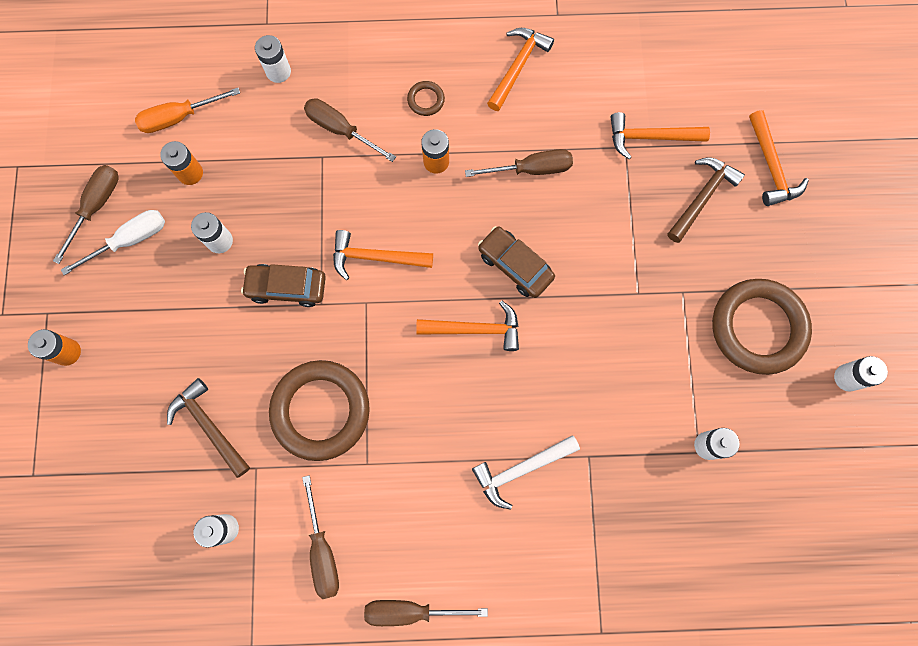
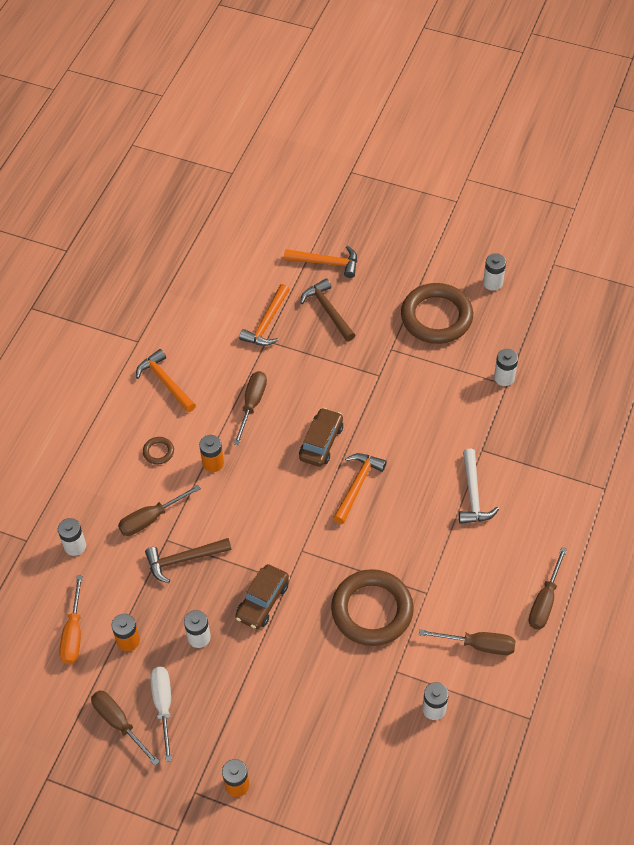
camera: 65 degrees left, 20 degrees down
(209, 426) = (349, 694): brown hammer -> brown hammer (184, 559)
(376, 257) = (269, 531): orange hammer -> none
(515, 265) = (321, 442): brown car -> brown car turned 135 degrees clockwise

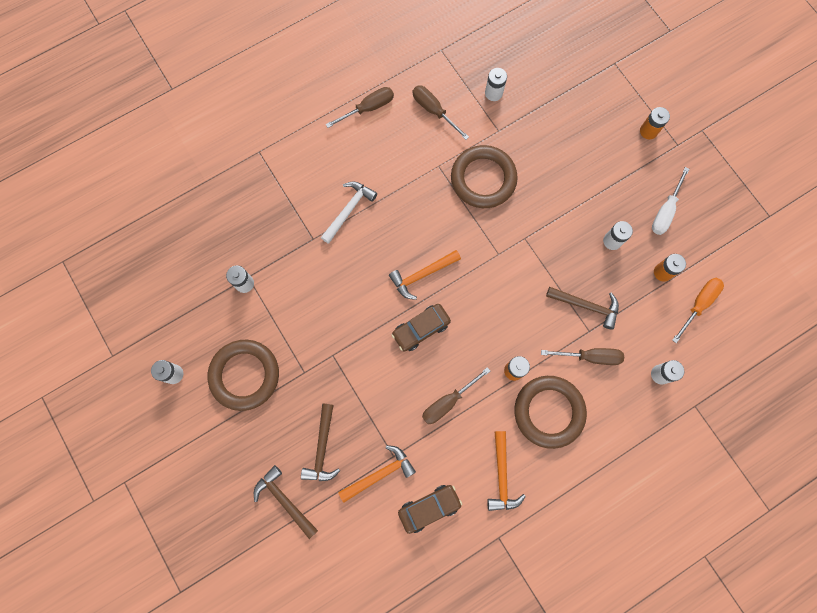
camera: 145 degrees left, 20 degrees up
(119, 723) = (702, 219): brown screwdriver -> none
(158, 452) = (549, 412): brown ring -> brown ring, size x2.42
(262, 601) = (551, 236): brown car -> brown car (429, 508)
(326, 263) = (285, 500): orange hammer -> brown hammer

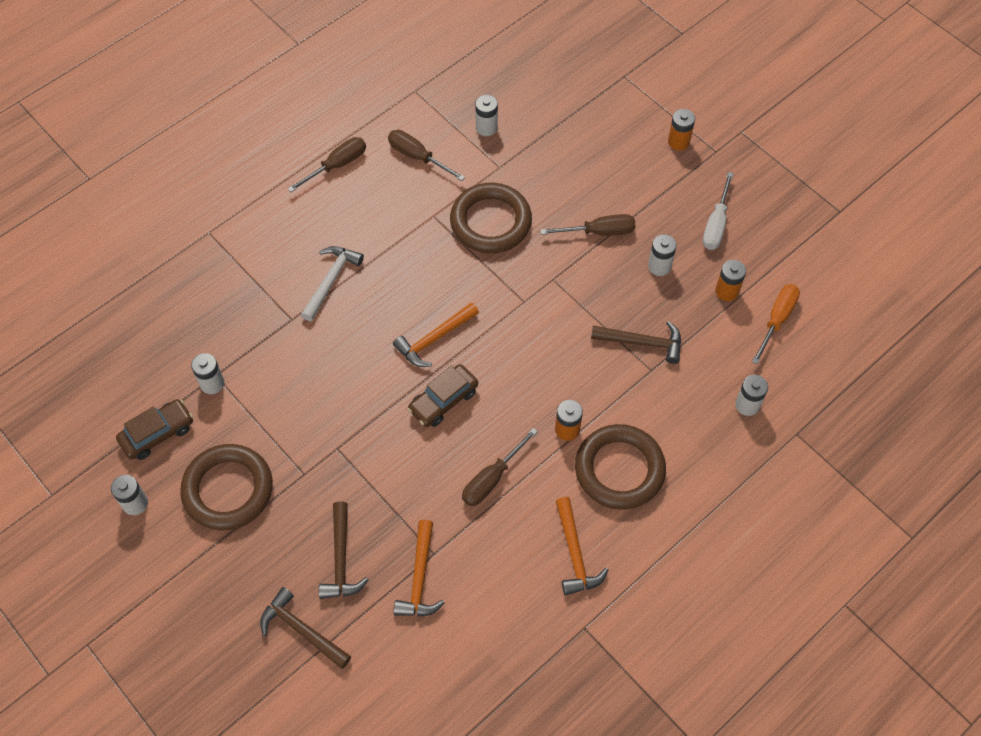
camera: 10 degrees left, 15 degrees down
(379, 474) = (420, 578): orange hammer -> orange hammer turned 135 degrees clockwise
(429, 508) = (490, 607): brown car -> brown car (157, 433)
(590, 356) = (658, 398): brown screwdriver -> brown screwdriver (599, 232)

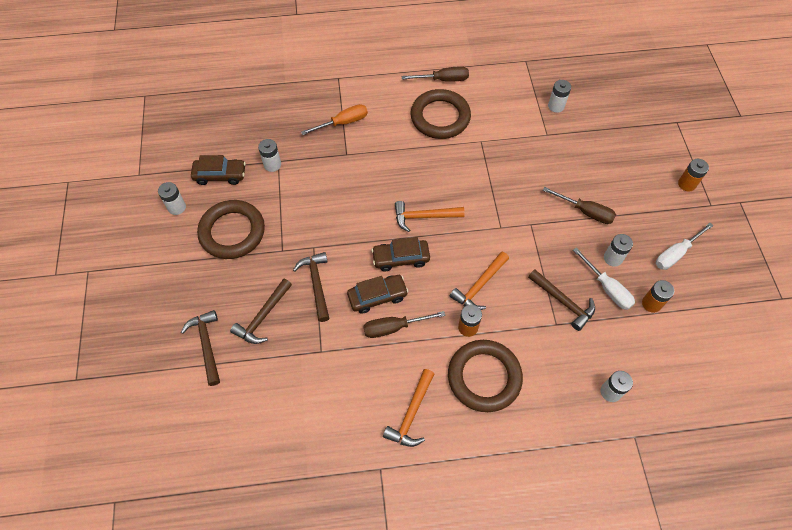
camera: 35 degrees right, 0 degrees up
(331, 281) = (387, 145): white hammer -> none
(373, 486) = (316, 284): none -> brown hammer
(417, 157) = (497, 100): brown screwdriver -> none
(420, 578) = (300, 361): orange hammer -> orange hammer (479, 285)
(450, 457) = (377, 296): none -> brown car
(490, 222) = (515, 165): brown ring -> brown ring (440, 117)
(675, 301) = (607, 288): none -> white screwdriver
(777, 320) = (676, 346): orange screwdriver -> orange screwdriver (343, 123)

